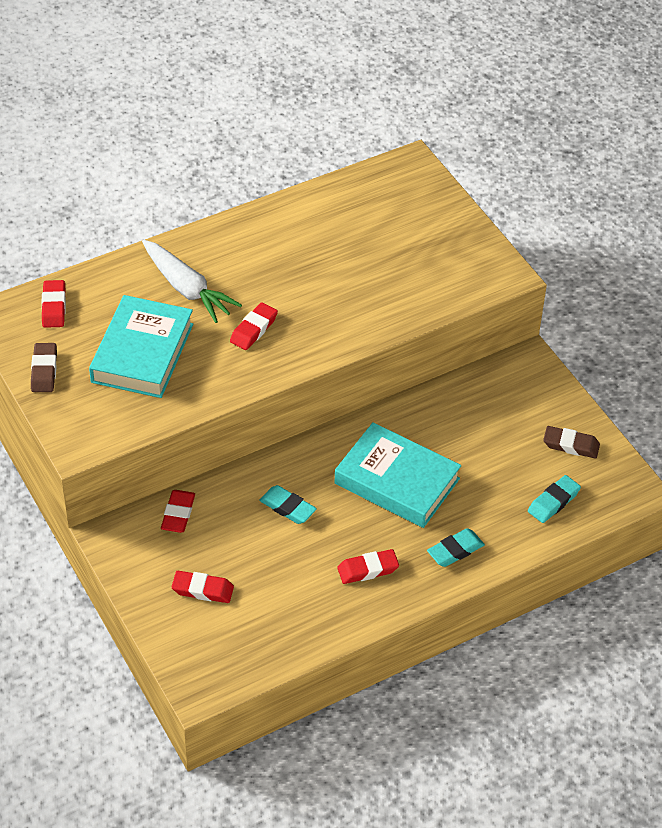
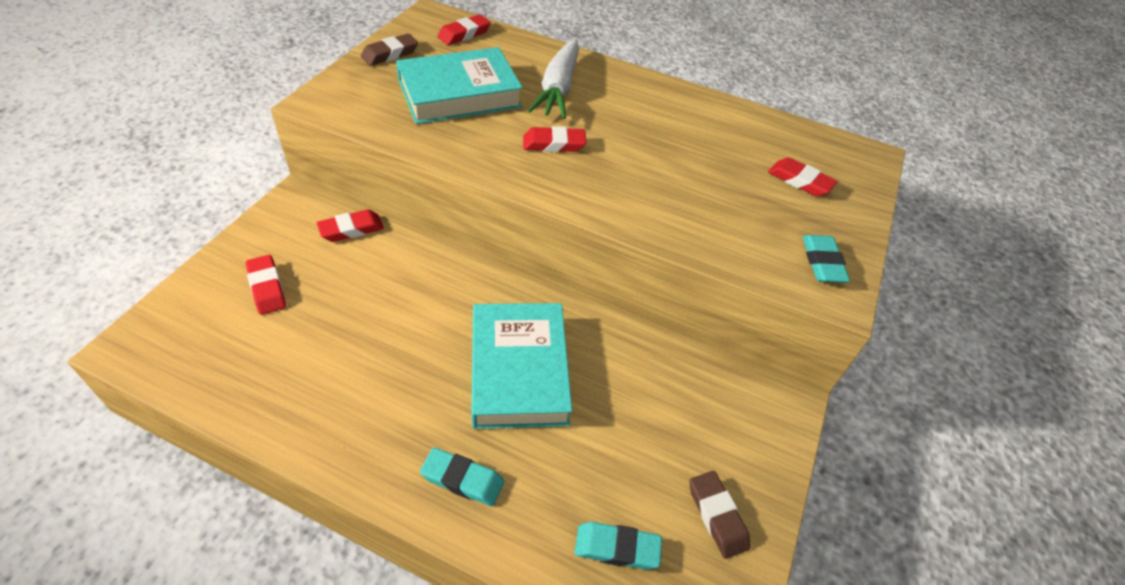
camera: 50 degrees right, 0 degrees up
(287, 507) = (415, 300): turquoise eraser -> turquoise eraser (822, 262)
(368, 569) = (378, 408): red eraser -> red eraser (800, 181)

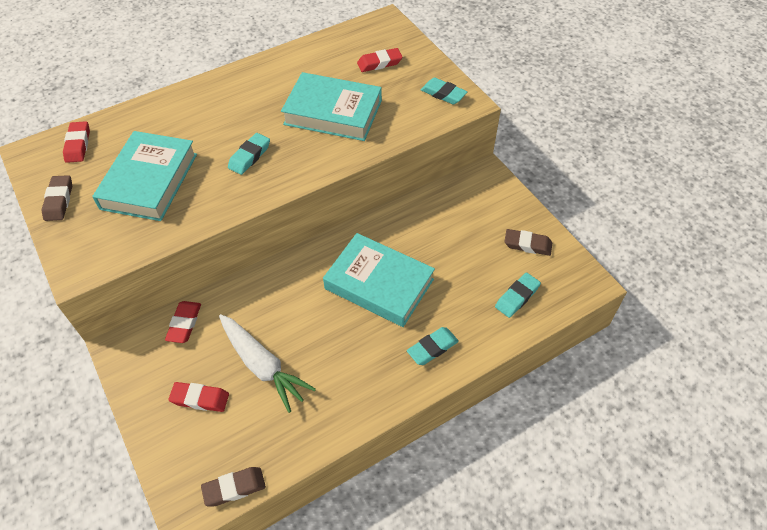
camera: 50 degrees left, 5 degrees up
(168, 374) = (234, 488): none -> brown eraser
(554, 144) = (249, 156): red eraser -> turquoise eraser
(558, 88) = (195, 124): white carrot -> white carrot (262, 365)
(681, 177) = (333, 112): none -> turquoise book

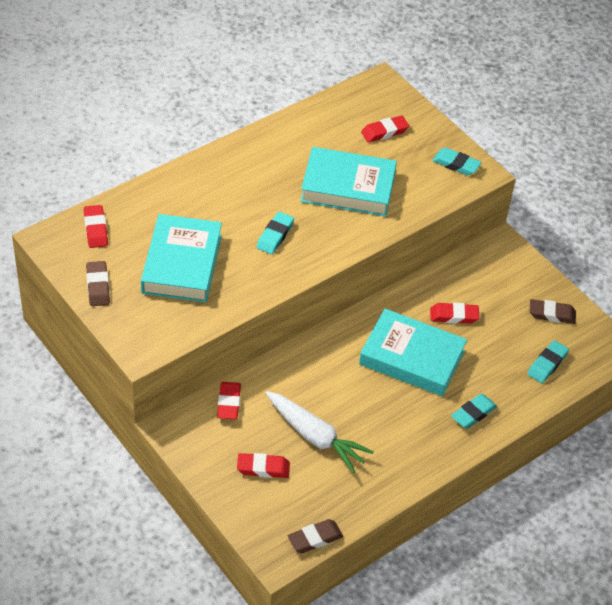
camera: 10 degrees left, 5 degrees down
(428, 242) = (454, 316): none -> red eraser

